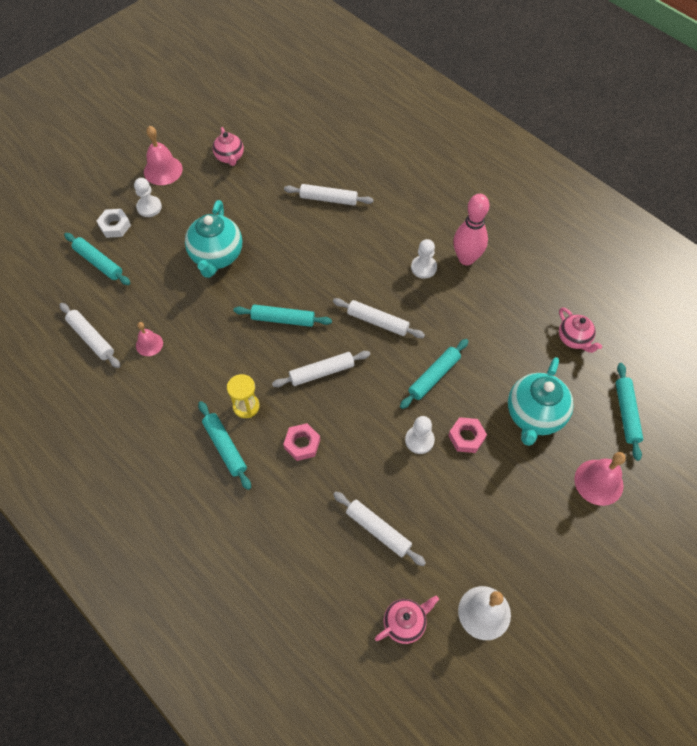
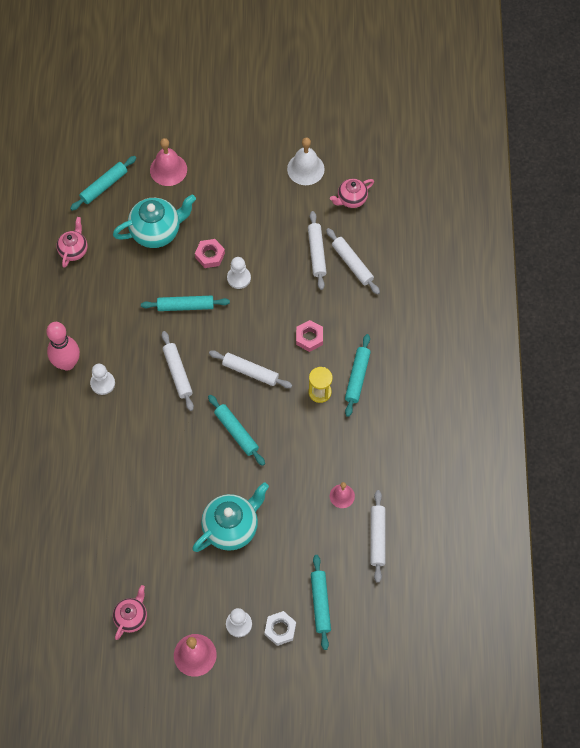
camera: 135 degrees left, 5 degrees up
(328, 199) = (101, 502): white rolling pin -> white rolling pin (352, 264)
(405, 623) = (351, 199): pink teapot -> pink teapot turned 45 degrees counterclockwise

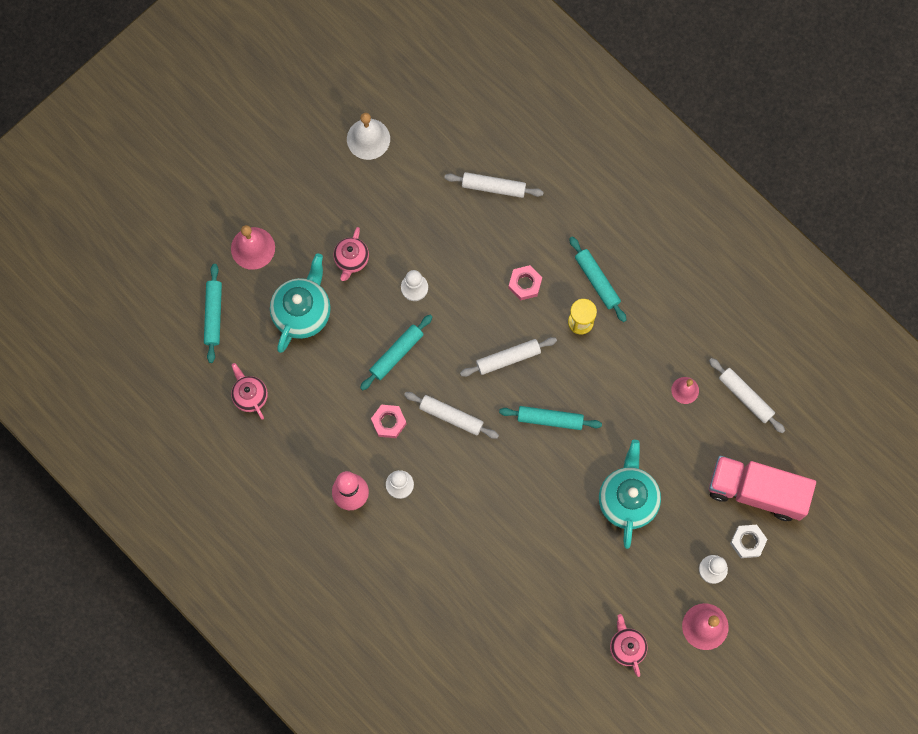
camera: 45 degrees left, 10 degrees up
(210, 255) = (369, 291): pink nut -> pink nut (388, 422)
(317, 253) = (455, 205): white rolling pin -> none
(320, 603) = (756, 491): turquoise rolling pin -> pink truck
(351, 199) = (434, 131): pink teapot -> pink teapot (351, 260)

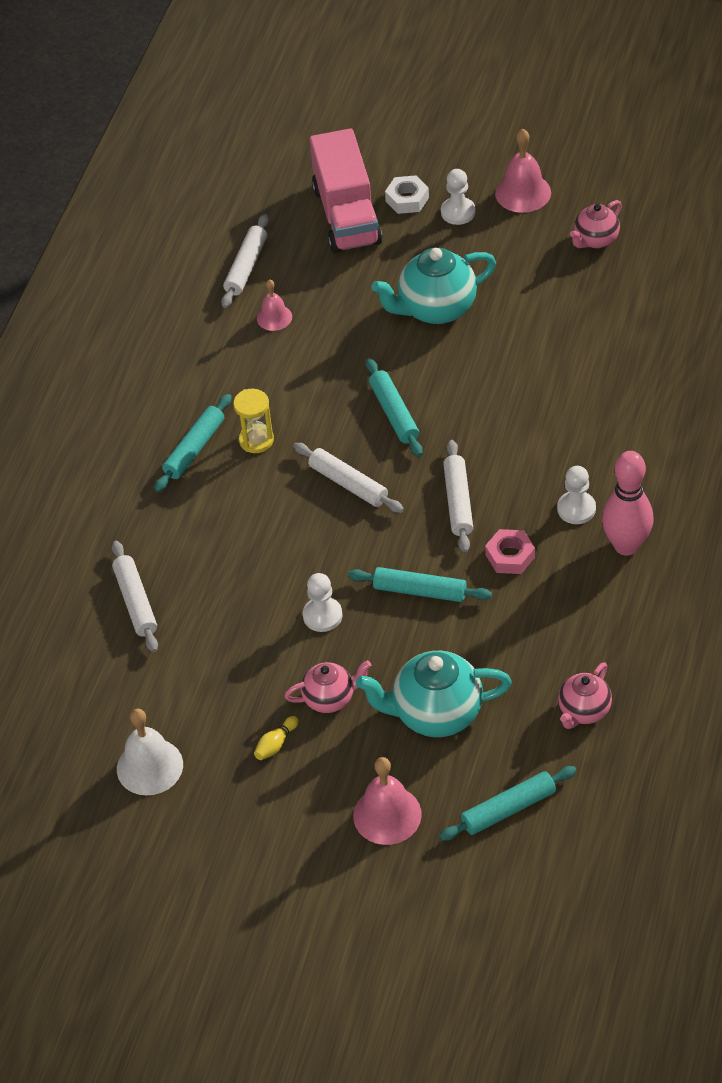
camera: 115 degrees left, 25 degrees down
(339, 214) = (276, 744): none -> yellow bowling pin
(525, 284) = (244, 512): pink nut -> none

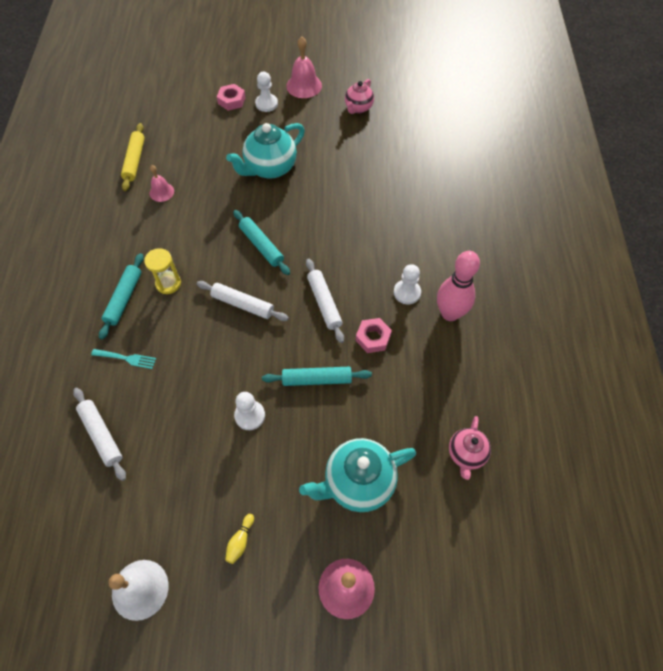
camera: 20 degrees left, 10 degrees up
(183, 521) = (126, 358): none -> turquoise fork
(246, 267) = (134, 161): white rolling pin -> yellow rolling pin
(330, 698) = (273, 488): pink teapot -> none
(346, 215) = (195, 116): pink truck -> none
(407, 199) = (231, 100): white nut -> pink nut
(508, 809) = (439, 558): turquoise rolling pin -> none

